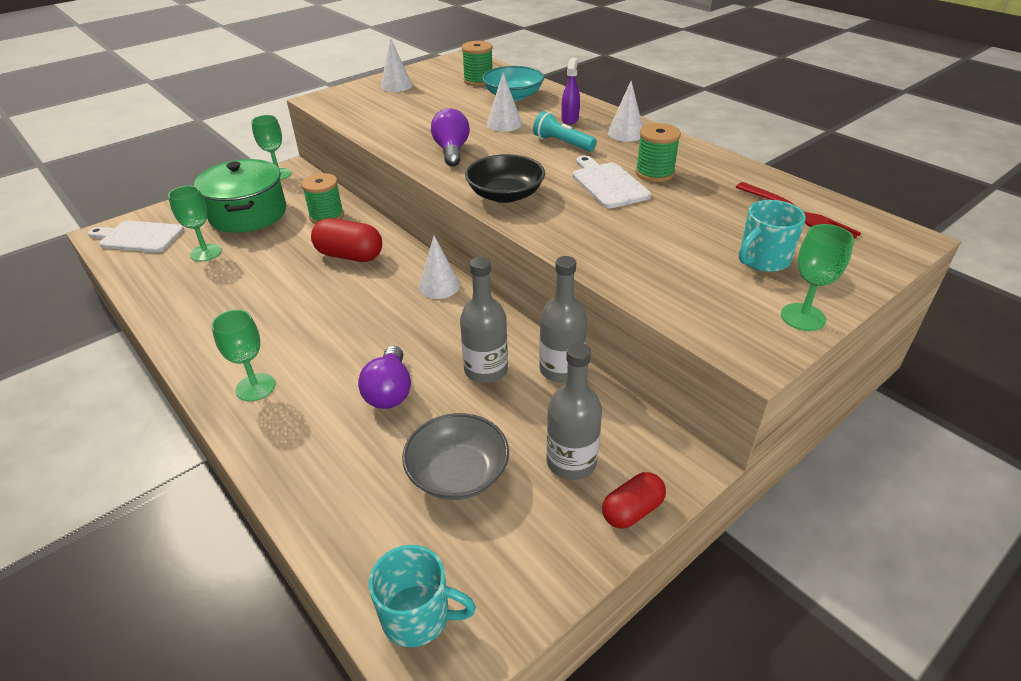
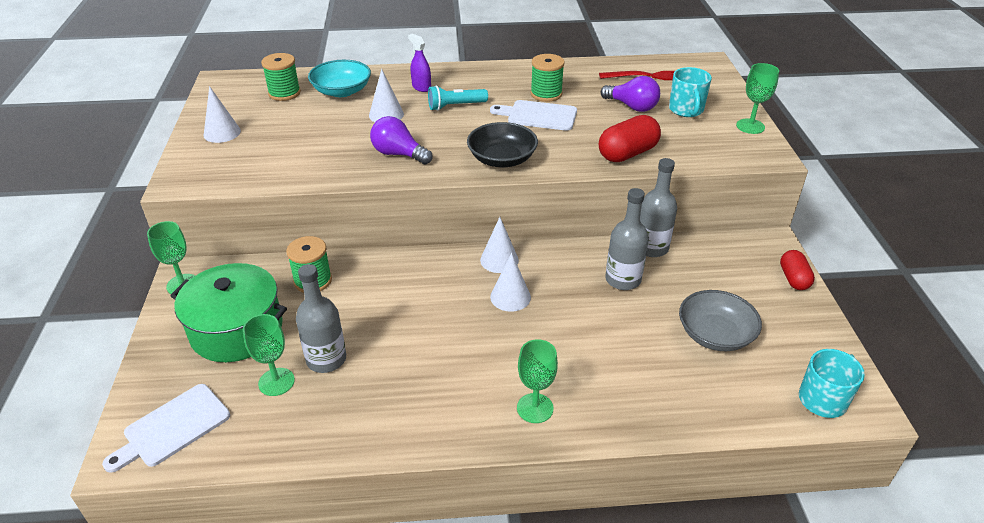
camera: 55 degrees left, 0 degrees up
(349, 255) = (398, 290): red capsule -> red capsule (627, 153)
(389, 391) = (606, 334): purple light bulb -> purple light bulb (632, 107)
(571, 462) = (739, 283): grey bottle -> grey bottle (326, 359)
(625, 133) = (476, 78): white cone -> white cone (510, 297)

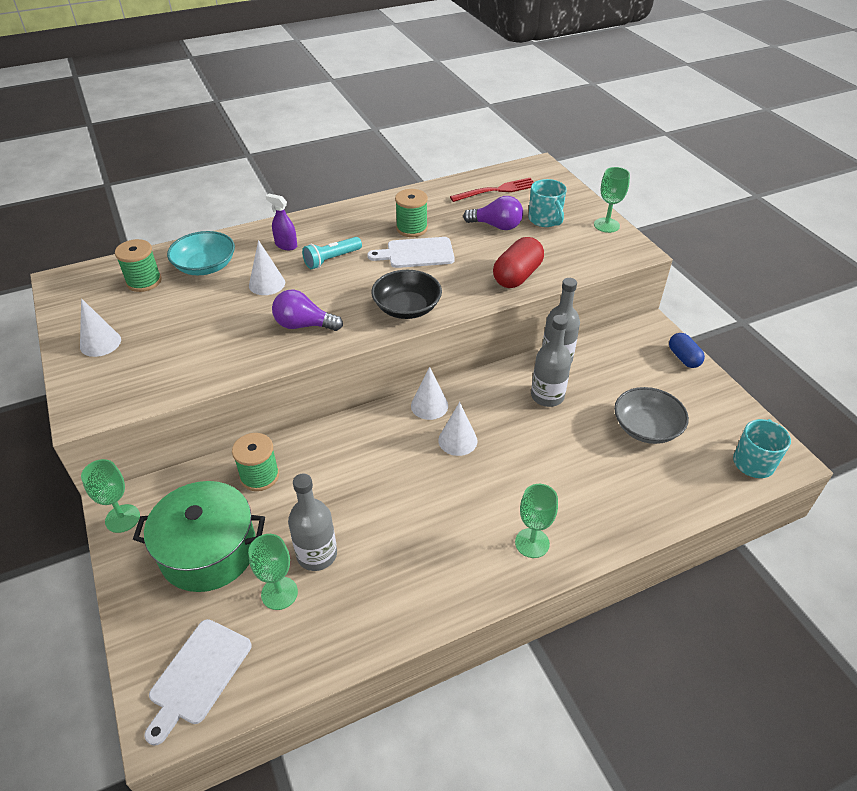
camera: 20 degrees left, 5 degrees up
(793, 279) = (683, 358): red capsule -> blue capsule

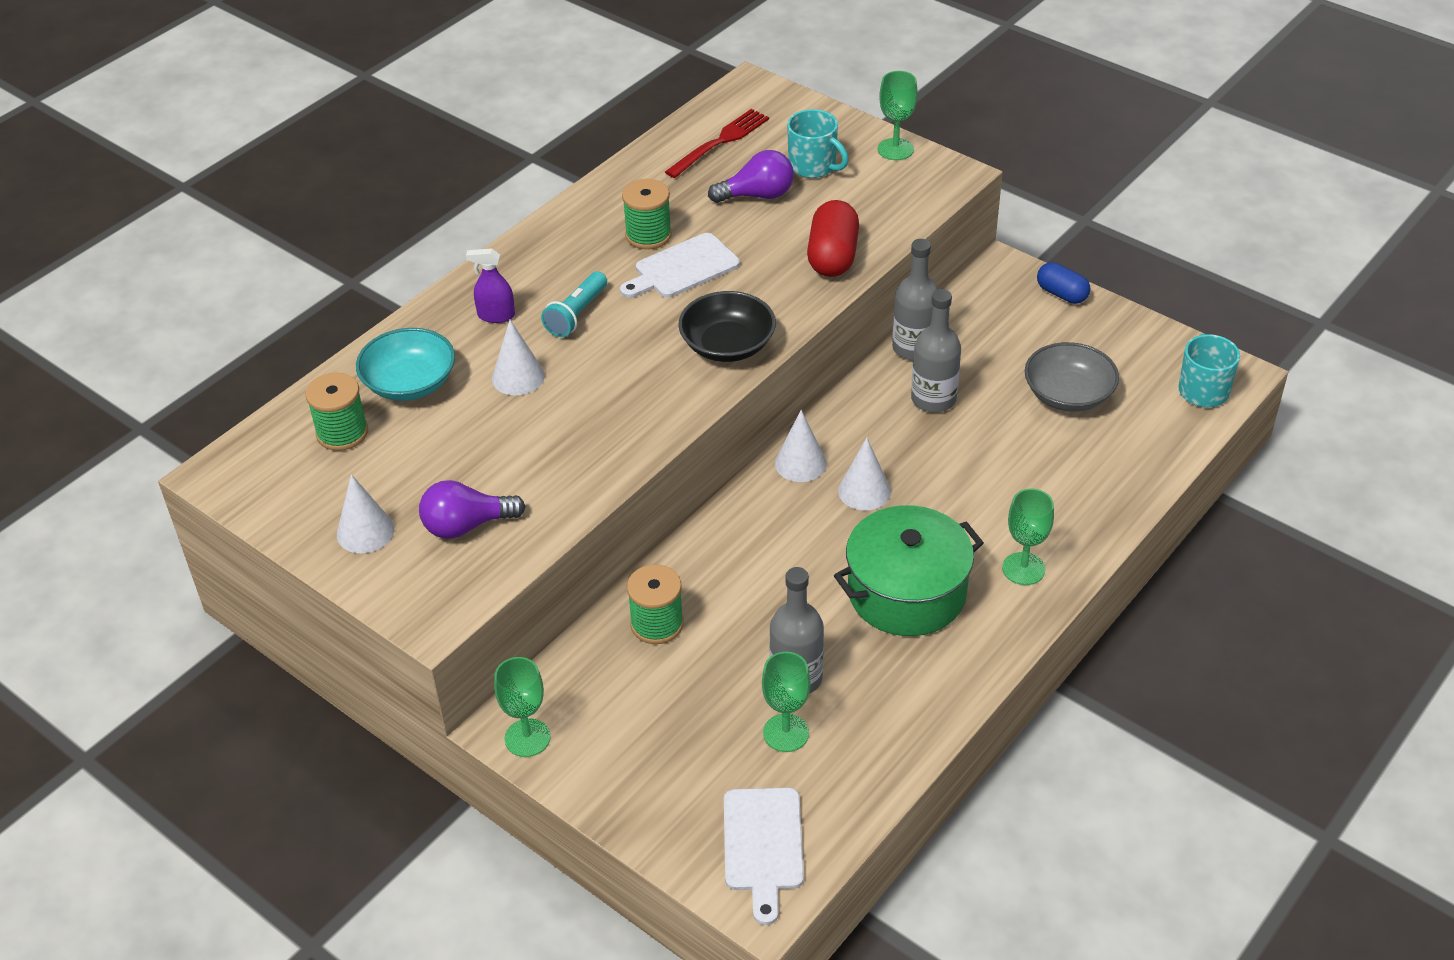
camera: 25 degrees left, 0 degrees up
(208, 551) = (666, 726): green pot -> green pot (906, 592)
(304, 325) = (615, 413): purple light bulb -> purple light bulb (466, 526)

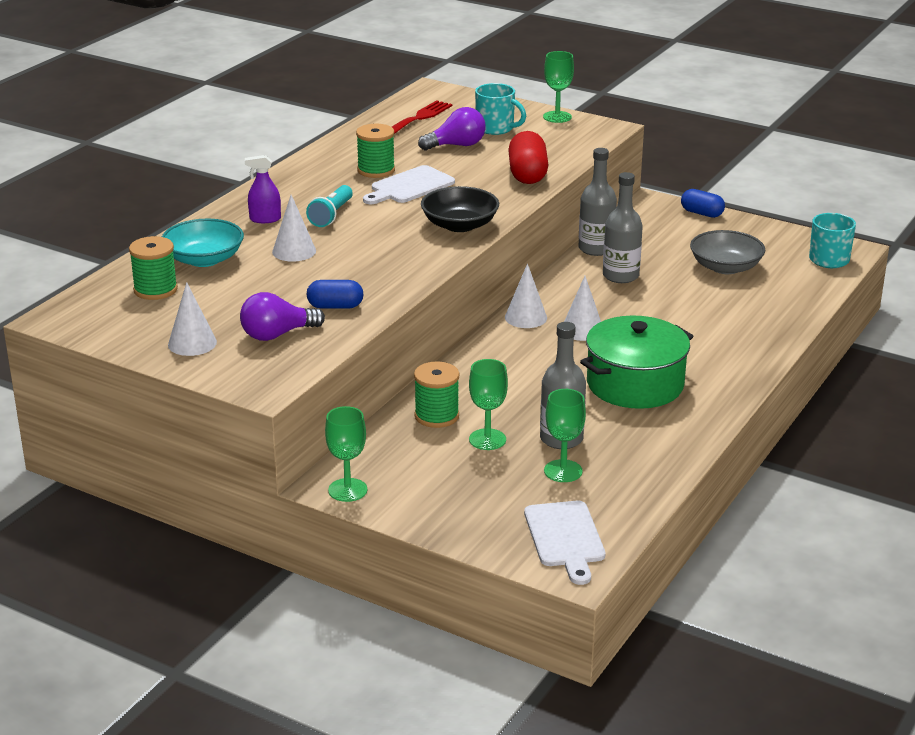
camera: 10 degrees left, 15 degrees down
(545, 481) = (335, 306): none -> blue capsule
(1023, 569) = (723, 365): green goblet -> green goblet (487, 439)

